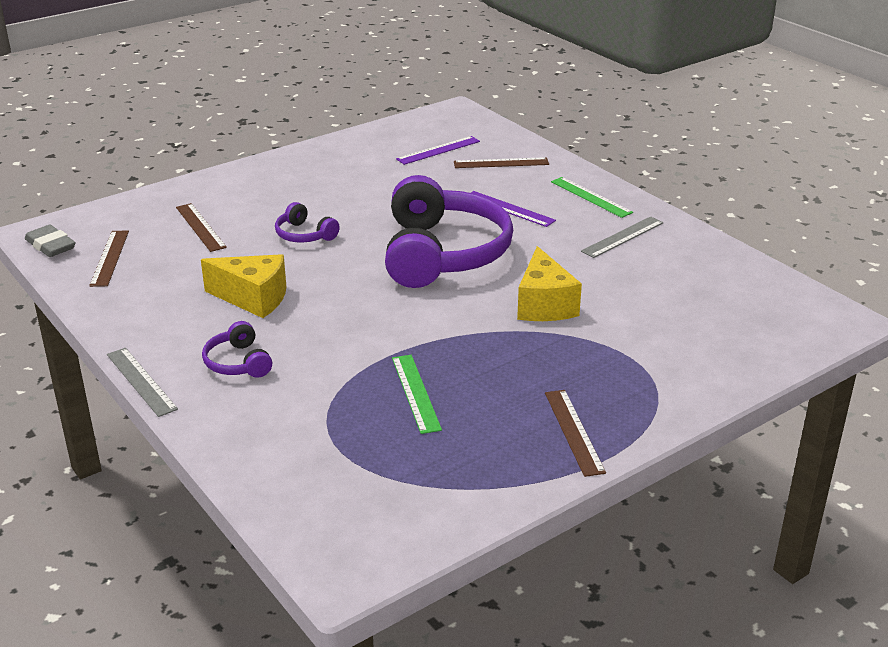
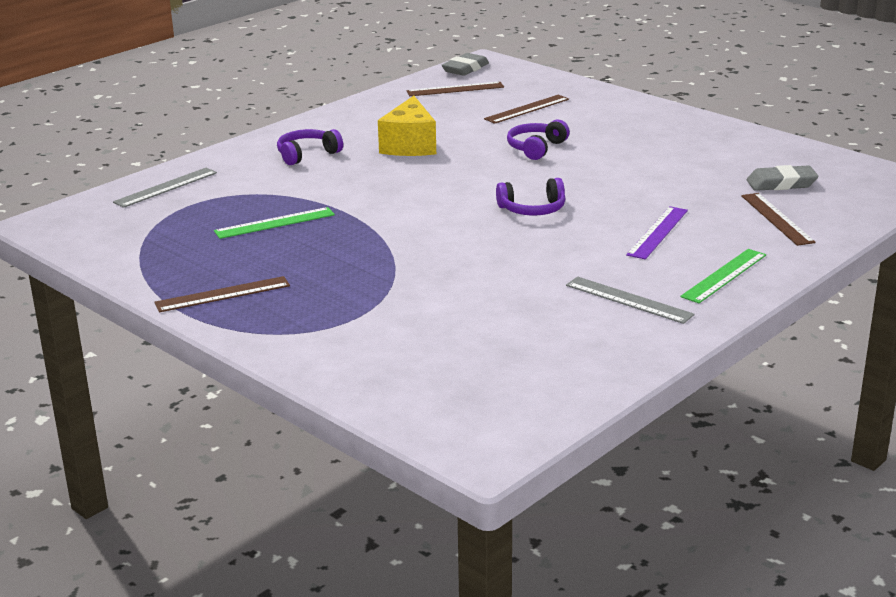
camera: 80 degrees right, 5 degrees down
(141, 381) = (274, 129): grey ruler -> grey ruler (166, 187)
(438, 150) = (781, 183): purple ruler -> grey eraser
(442, 253) = (532, 209): purple headphones -> purple headphones, size x0.43
(544, 305) = (448, 266): yellow cheese -> none

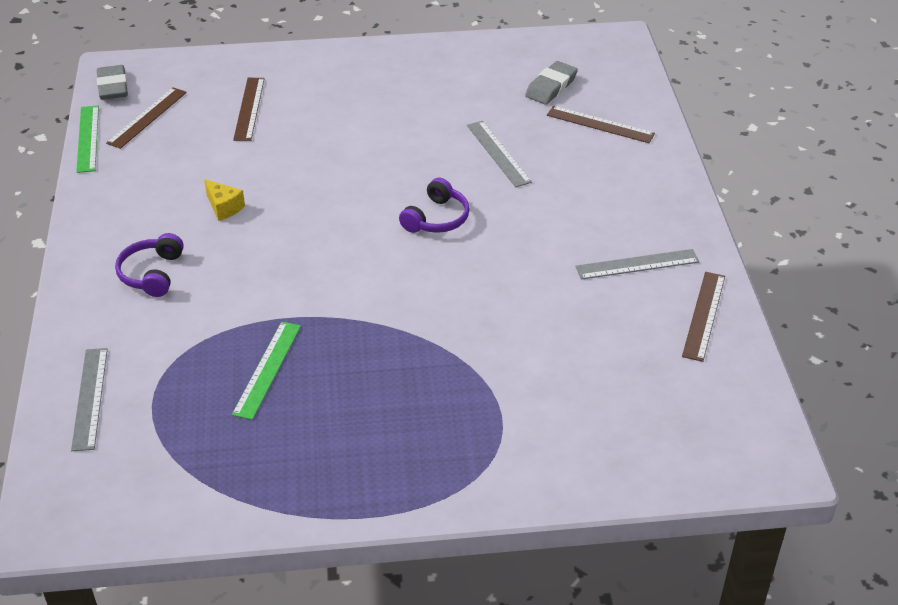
camera: 50 degrees left, 15 degrees up
(222, 294) = (365, 474): brown ruler -> brown ruler (703, 315)
(410, 145) = (224, 207): yellow cheese -> yellow cheese, size x0.53
(536, 148) = (330, 150): purple headphones -> none
(654, 198) = (498, 153): none -> grey ruler
(658, 232) = (553, 186): purple ruler -> none
(724, 275) = (653, 201): green ruler -> green ruler (87, 138)

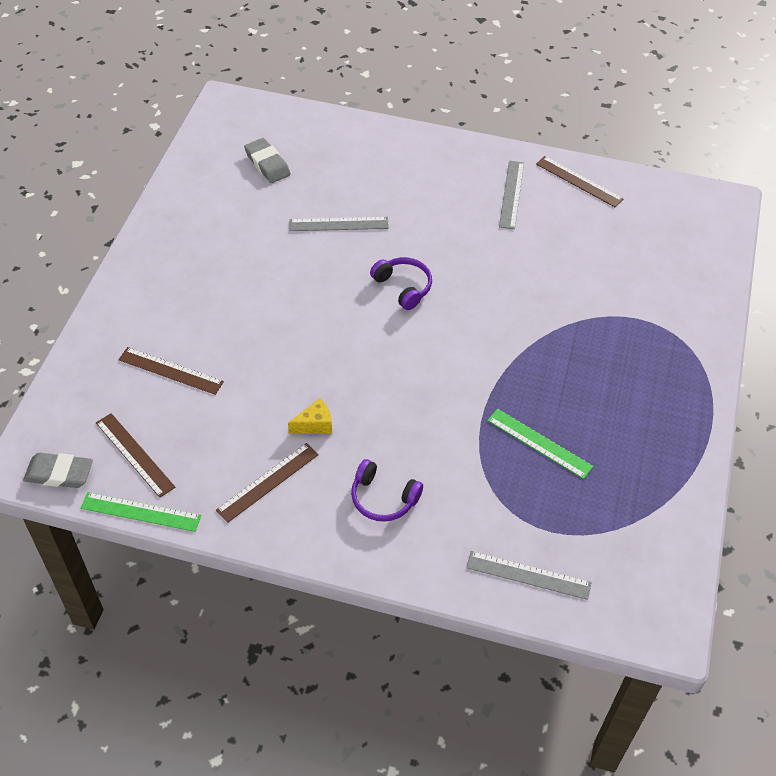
camera: 70 degrees left, 10 degrees up
(600, 124) = (335, 154): brown ruler -> brown ruler (268, 482)

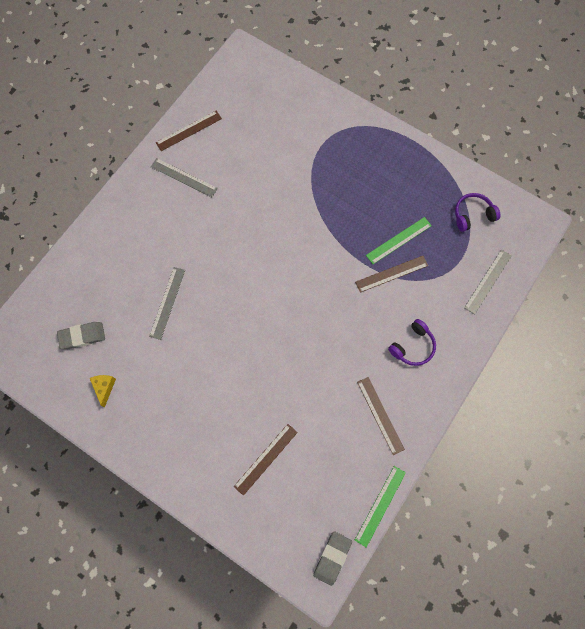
camera: 70 degrees left, 20 degrees up
(135, 454) = (332, 500): brown ruler -> brown ruler (391, 273)
(315, 425) = (343, 372): yellow cheese -> yellow cheese (104, 388)
(403, 287) = (244, 278): purple headphones -> purple headphones (472, 215)

